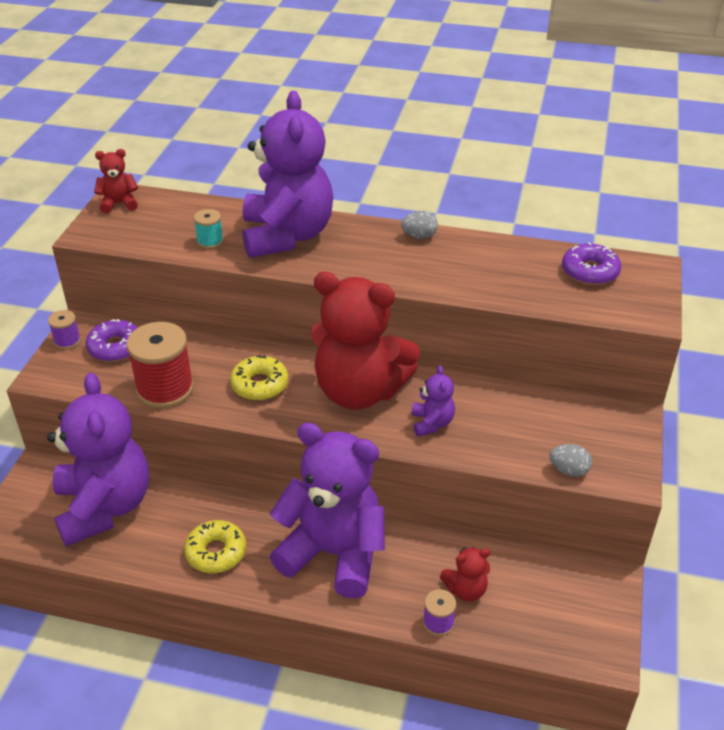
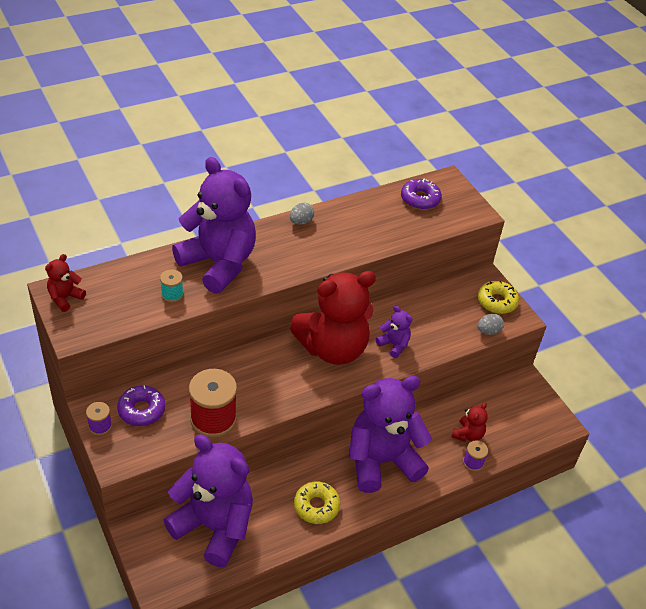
camera: 45 degrees left, 5 degrees up
(259, 385) = (269, 379): yellow donut -> yellow donut (497, 302)

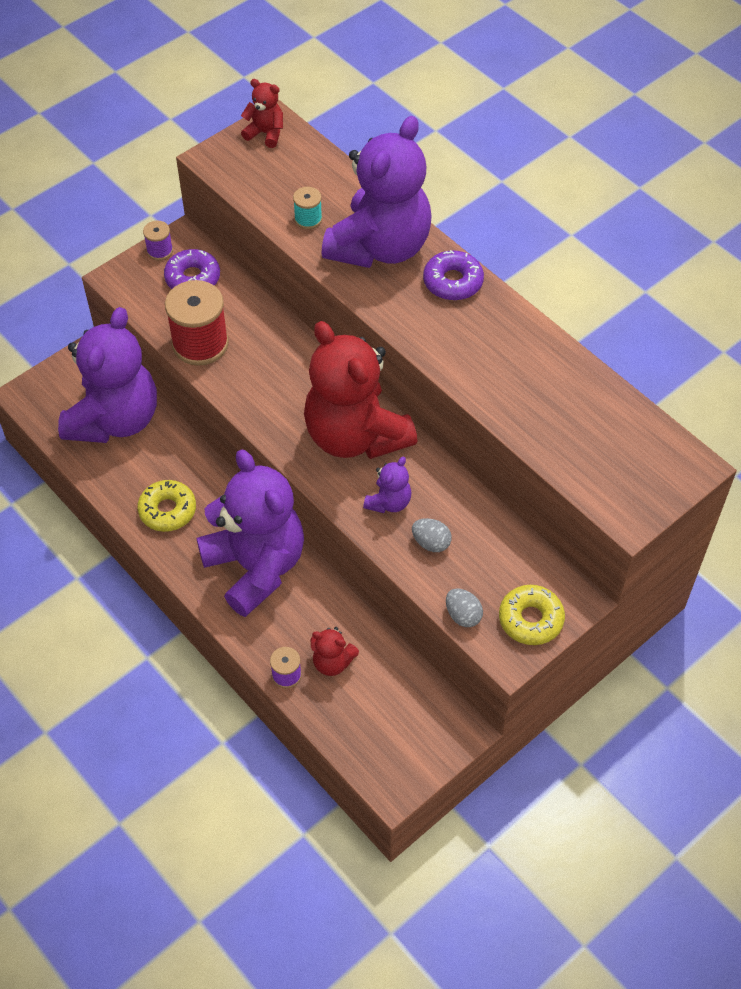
camera: 80 degrees right, 10 degrees up
(301, 222) = (500, 310): grey egg -> grey egg (431, 543)
(420, 199) = (623, 437): purple donut -> purple donut (453, 282)

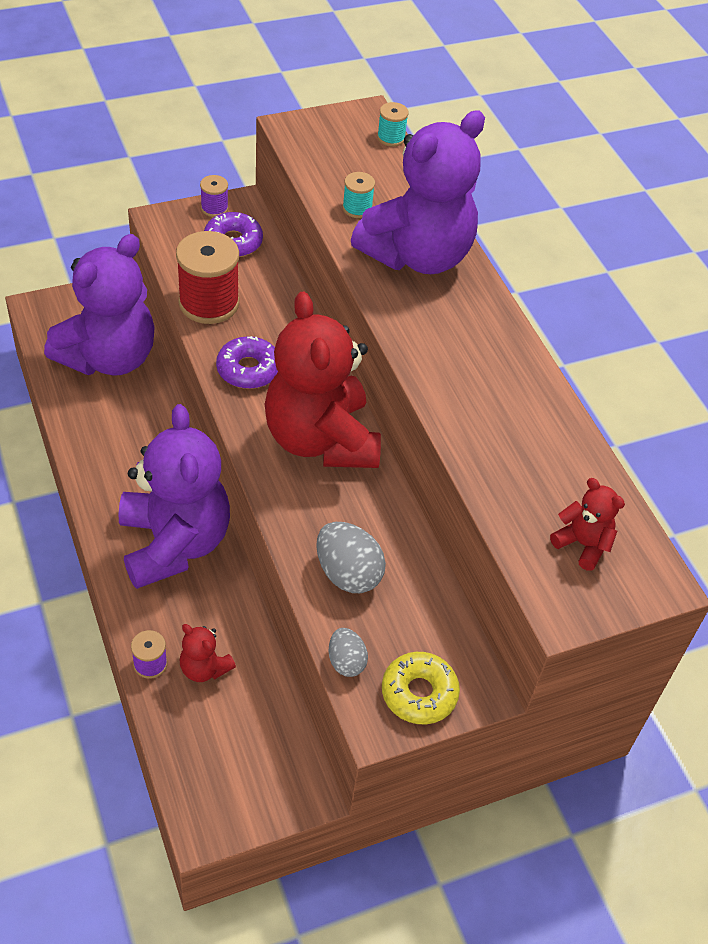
camera: 15 degrees right, 5 degrees down
(167, 510) = (115, 459): yellow donut -> none
(265, 133) = (354, 121): red teddy bear -> red teddy bear (582, 544)
(305, 139) = (391, 138): none -> turquoise spool
(389, 502) = (323, 517): purple teddy bear -> none
(431, 543) = (348, 573): grey egg -> grey egg, size x1.66
(453, 282) = (478, 311): purple donut -> purple donut (248, 369)

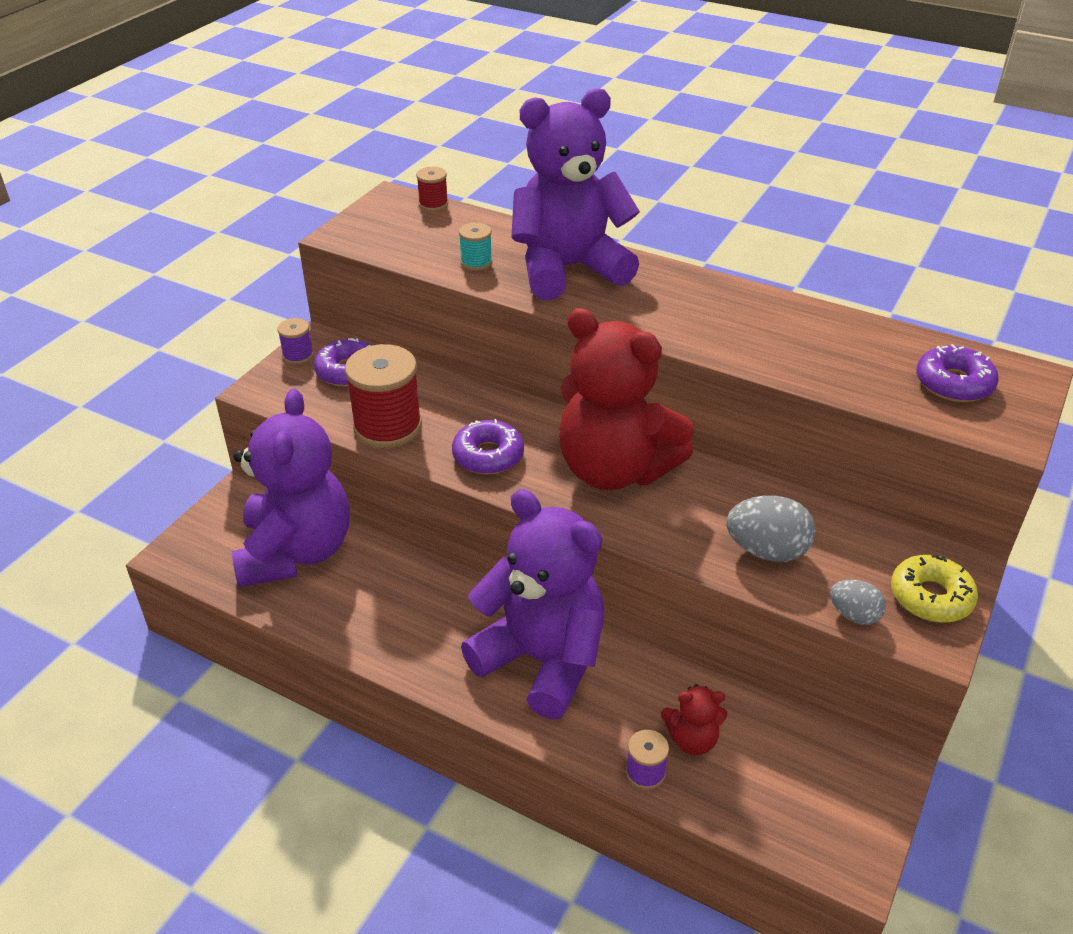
camera: 35 degrees left, 10 degrees down
(391, 138) = (433, 204): turquoise spool -> red spool
(417, 255) = (568, 269): purple teddy bear -> purple teddy bear turned 120 degrees counterclockwise
(582, 544) = (953, 383): red teddy bear -> purple donut

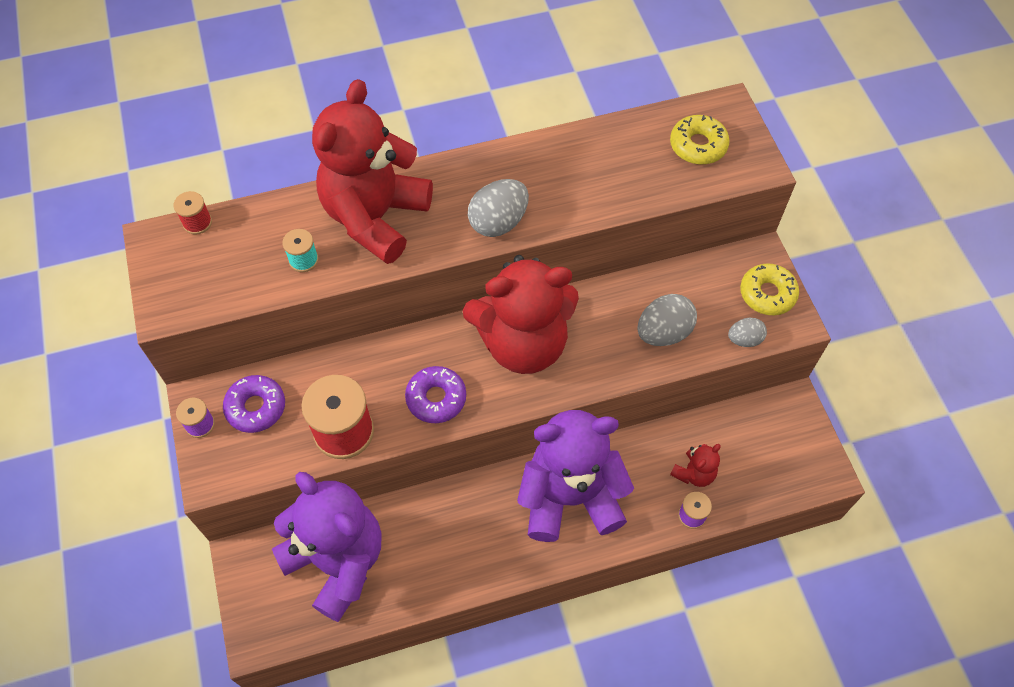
camera: 45 degrees left, 20 degrees up
(568, 269) = (375, 217): purple teddy bear -> red teddy bear
(669, 327) = (498, 222): none -> grey egg
(953, 383) = (698, 146): purple donut -> yellow donut

